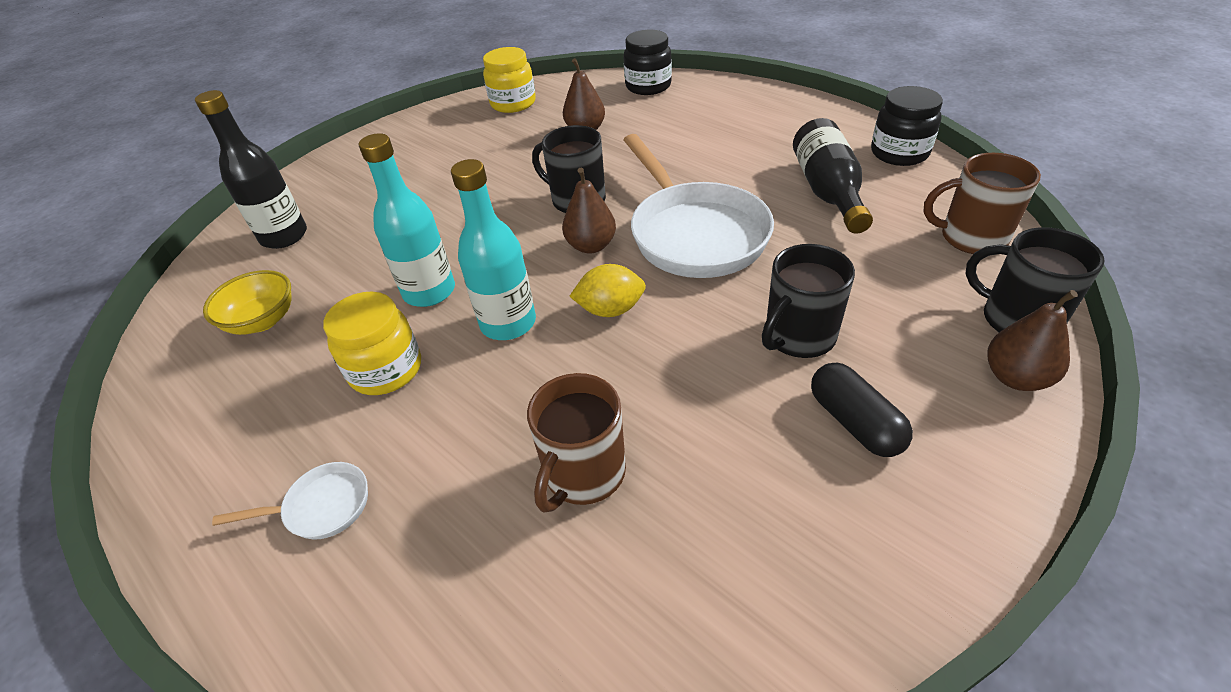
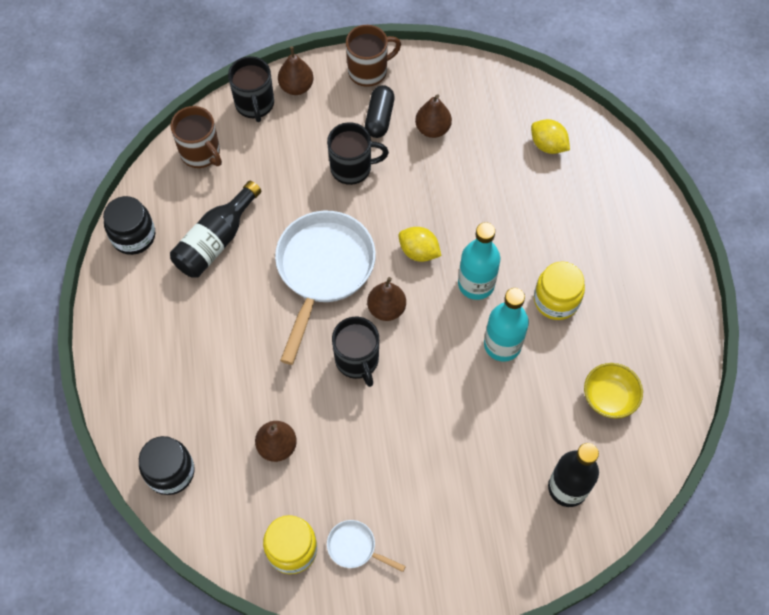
camera: 145 degrees left, 20 degrees up
(321, 507) = (618, 240): white pan -> white pan (355, 547)
(549, 588) = (548, 145): none -> yellow lemon
(583, 473) = (503, 176): brown mug -> brown mug (368, 71)
(763, 466) = (432, 129): none -> brown pear

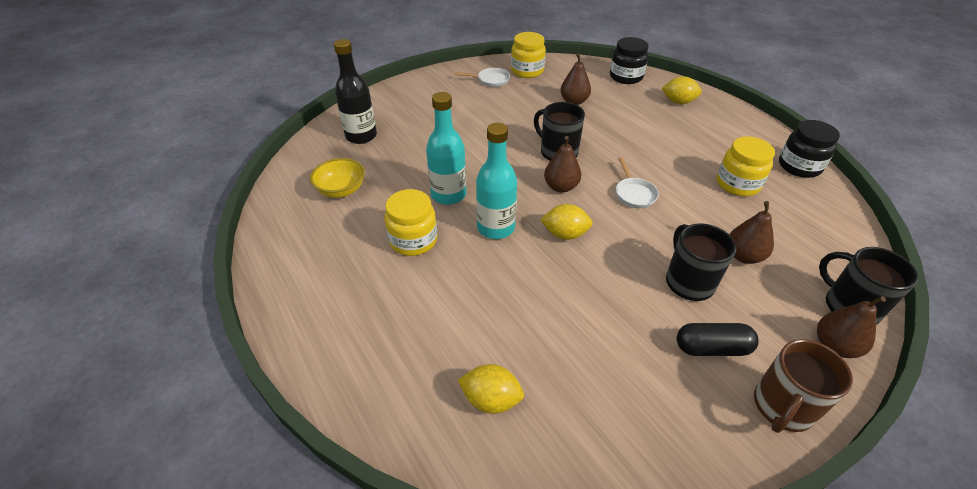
camera: 155 degrees right, 20 degrees down
(153, 388) = (678, 102): none -> yellow lemon
(201, 153) = (834, 241): brown mug -> none
(216, 240) = (737, 184): black bottle -> yellow jar
(323, 270) = (634, 194): white pan -> white pan, size x0.43
(352, 168) = (688, 282): black mug -> black mug turned 105 degrees clockwise
(379, 118) = (712, 348): black capsule -> black capsule turned 75 degrees counterclockwise
(432, 129) = (643, 360): brown pear -> brown pear (743, 256)

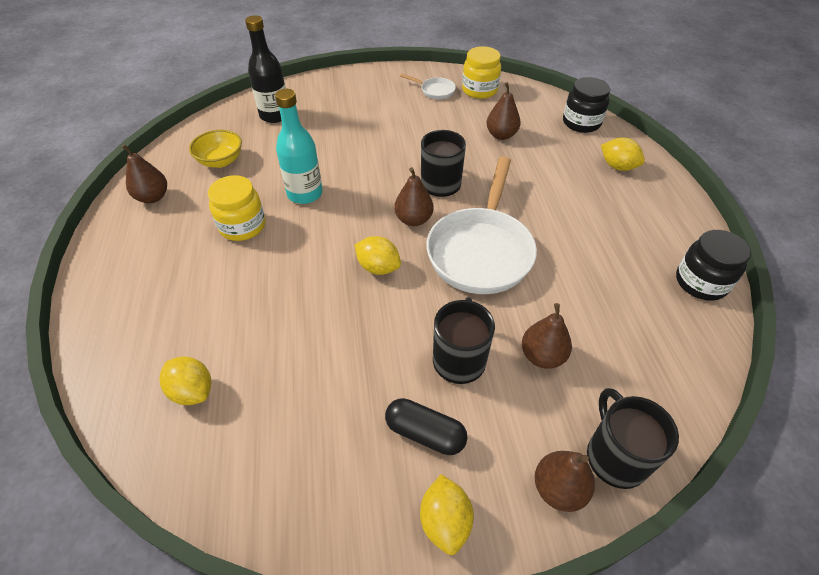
camera: 25 degrees right, 5 degrees up
(297, 243) = (153, 197): none -> brown pear
(496, 228) = (321, 239): turquoise bottle -> none
(634, 194) = (481, 250): white pan -> white pan, size x2.30
(737, 184) = (605, 278): yellow jar -> none
(782, 407) = (445, 521): brown mug -> yellow lemon

